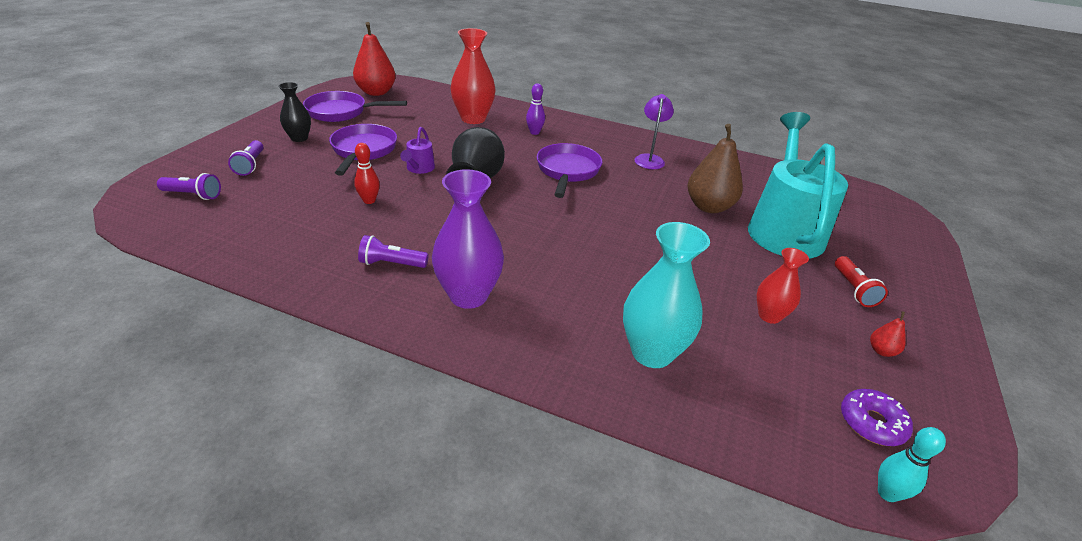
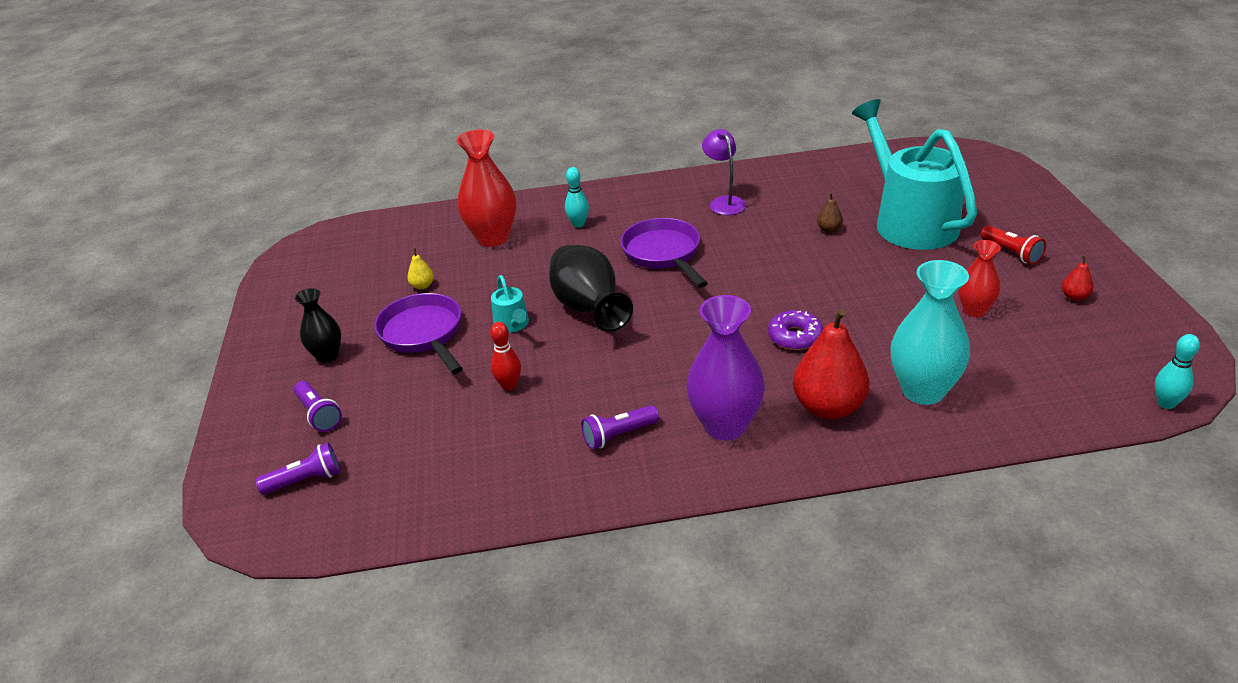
camera: 25 degrees left, 0 degrees up
(341, 112) = (330, 300): purple pan -> none
(376, 92) = (335, 255): red pear -> red pear (828, 407)
(399, 126) = (422, 286): none -> yellow pear
(419, 169) = (513, 325): purple watering can -> turquoise watering can
(534, 132) = (578, 224): purple bowling pin -> turquoise bowling pin
(709, 207) = (829, 229): brown pear -> brown pear, size x0.43
(871, 423) = (1116, 358): purple donut -> purple donut (795, 337)

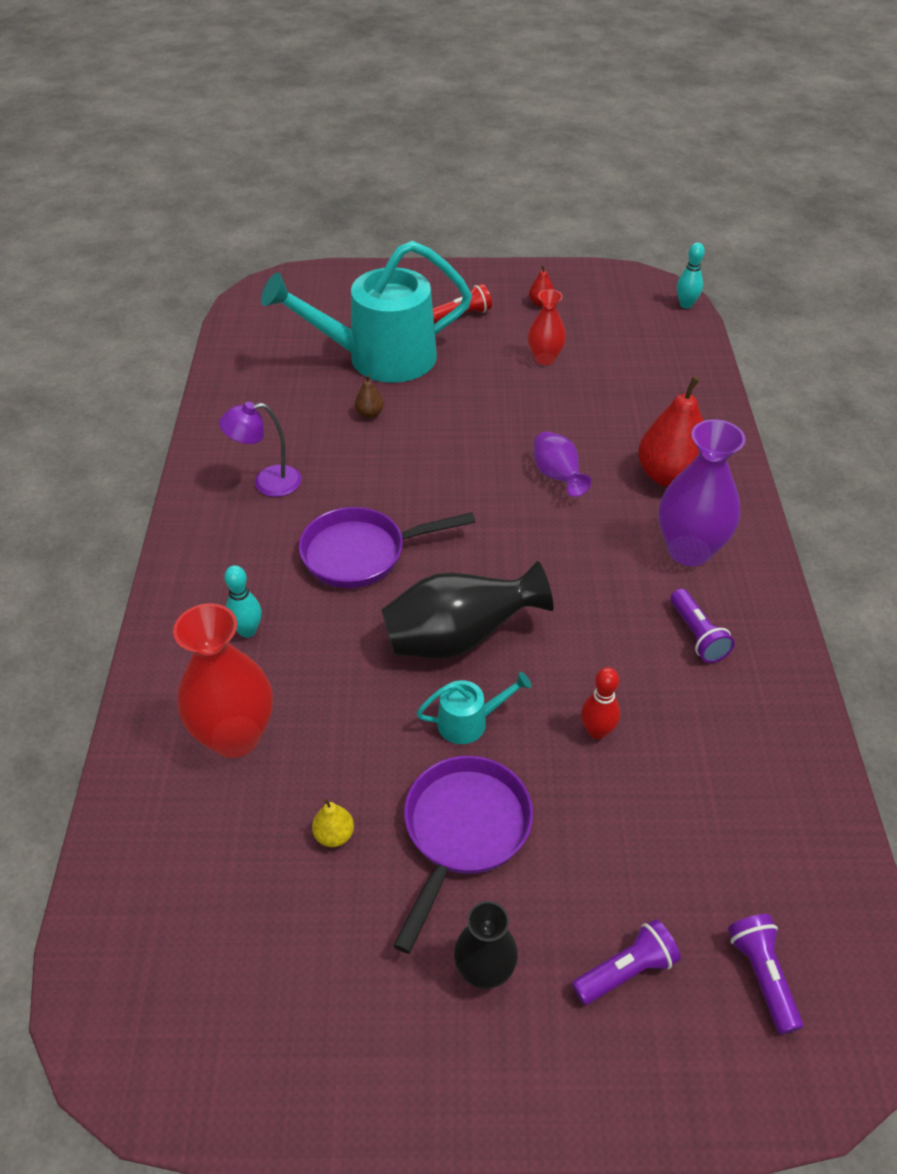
camera: 85 degrees left, 10 degrees up
(423, 334) = (463, 832): purple pan -> purple pan turned 135 degrees clockwise
(795, 337) = (557, 476): purple donut -> purple vase
(923, 391) = (654, 416): turquoise vase -> none

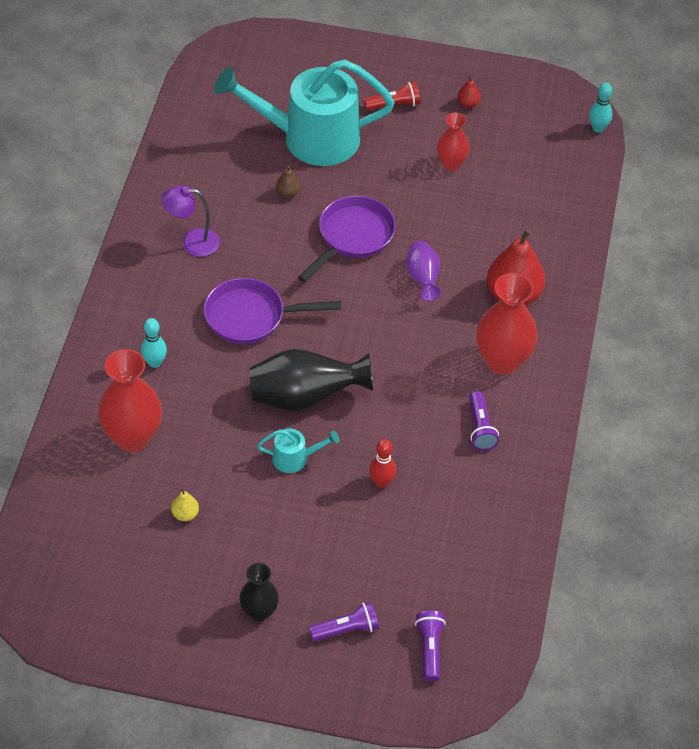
camera: 10 degrees right, 5 degrees up
(463, 832) = (269, 529): purple pan -> purple pan (352, 237)
(689, 550) = (502, 361): purple vase -> red vase

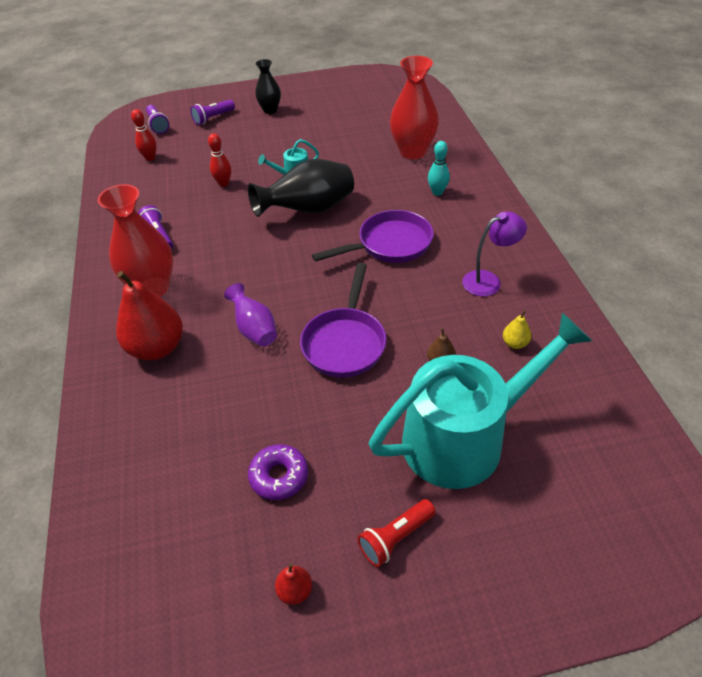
camera: 160 degrees right, 5 degrees down
(185, 514) = (346, 131): yellow pear -> yellow pear (515, 343)
(451, 164) = (279, 476): red vase -> purple donut
(458, 575) = (150, 158): none -> red bowling pin
(598, 128) = (85, 636): turquoise bowling pin -> none

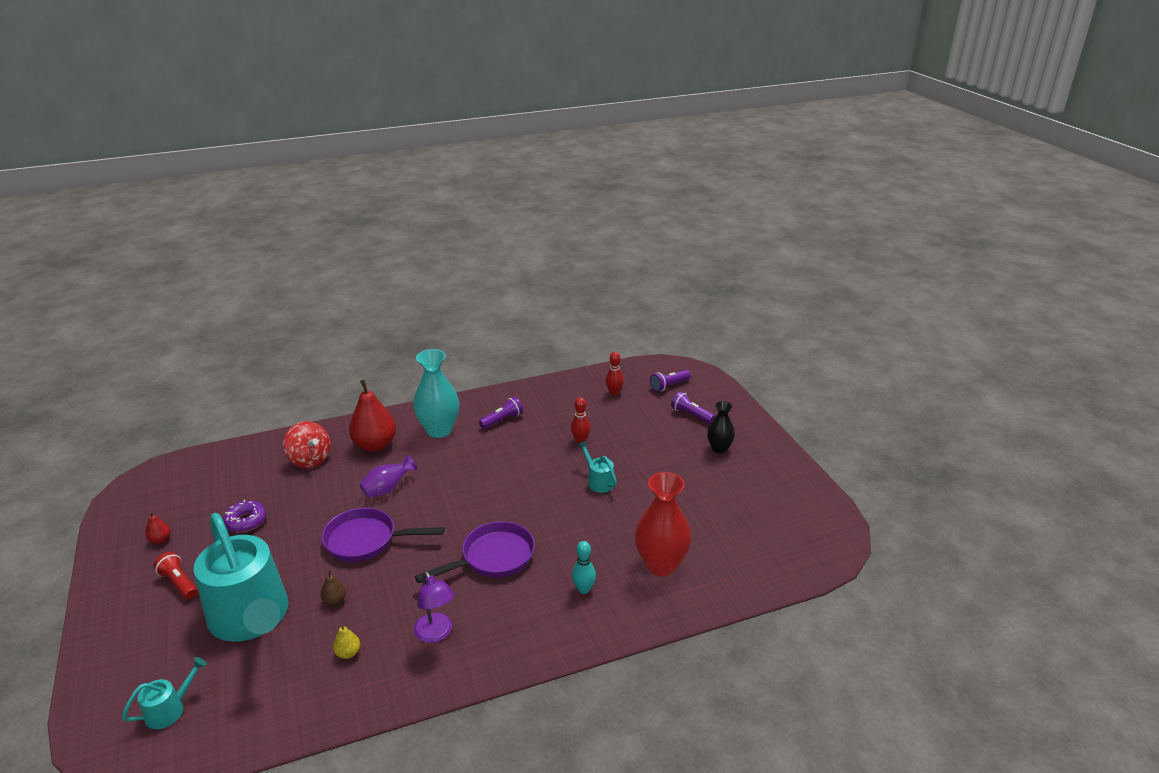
camera: 80 degrees right, 15 degrees down
(153, 288) = (439, 430): red vase -> turquoise vase
(160, 417) = (310, 460): none -> red spinning top
(309, 210) = (544, 498): black vase -> none
(389, 244) = (493, 558): purple pan -> purple pan turned 90 degrees counterclockwise
(605, 495) = (170, 709): none -> turquoise watering can

